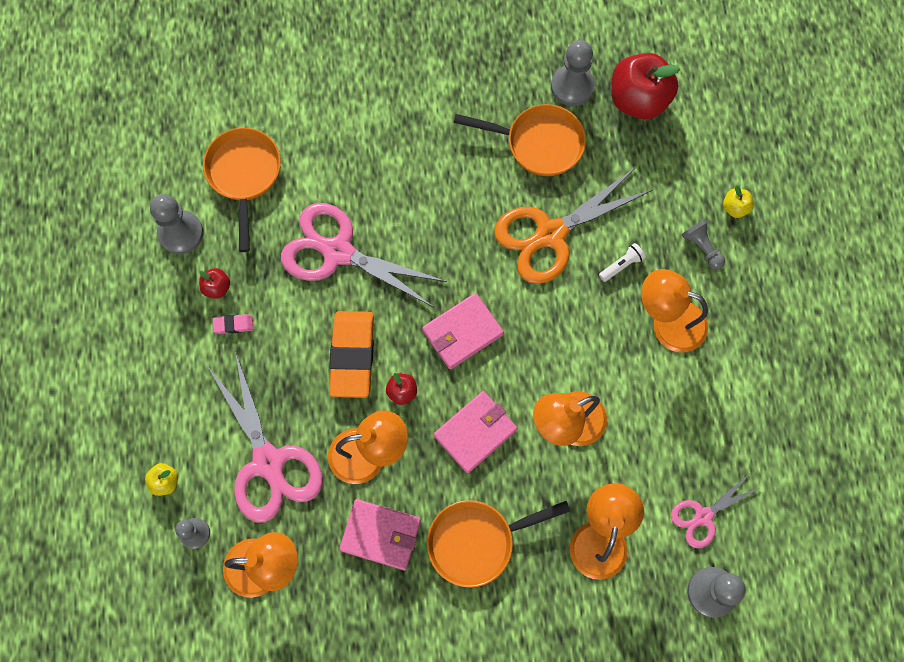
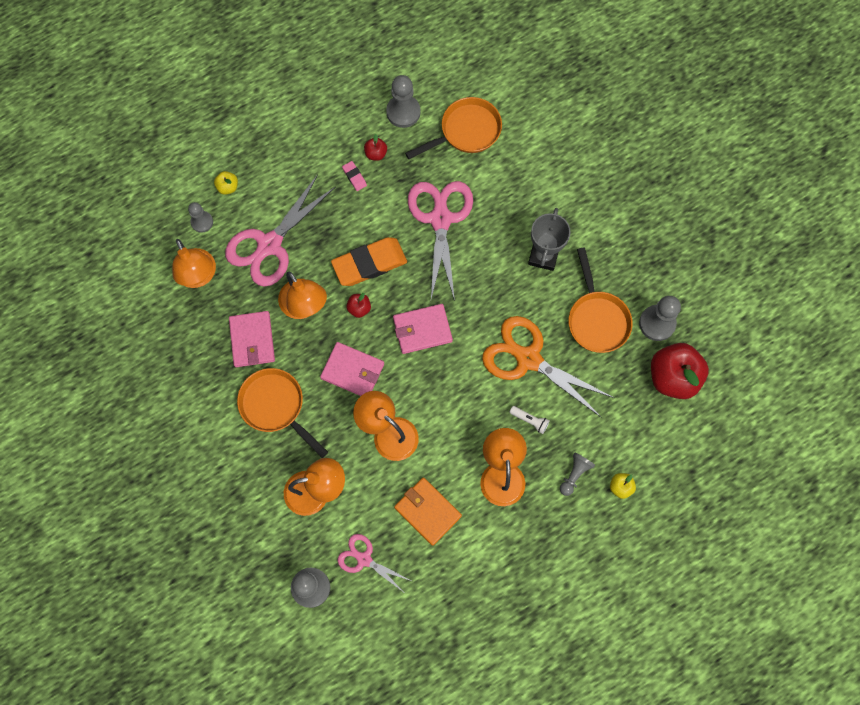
camera: 65 degrees right, 0 degrees up
(438, 163) = (543, 256): none -> grey trophy
(462, 332) = (422, 330): pink wallet -> pink wallet turned 45 degrees counterclockwise
(677, 421) = (427, 511): none -> orange wallet

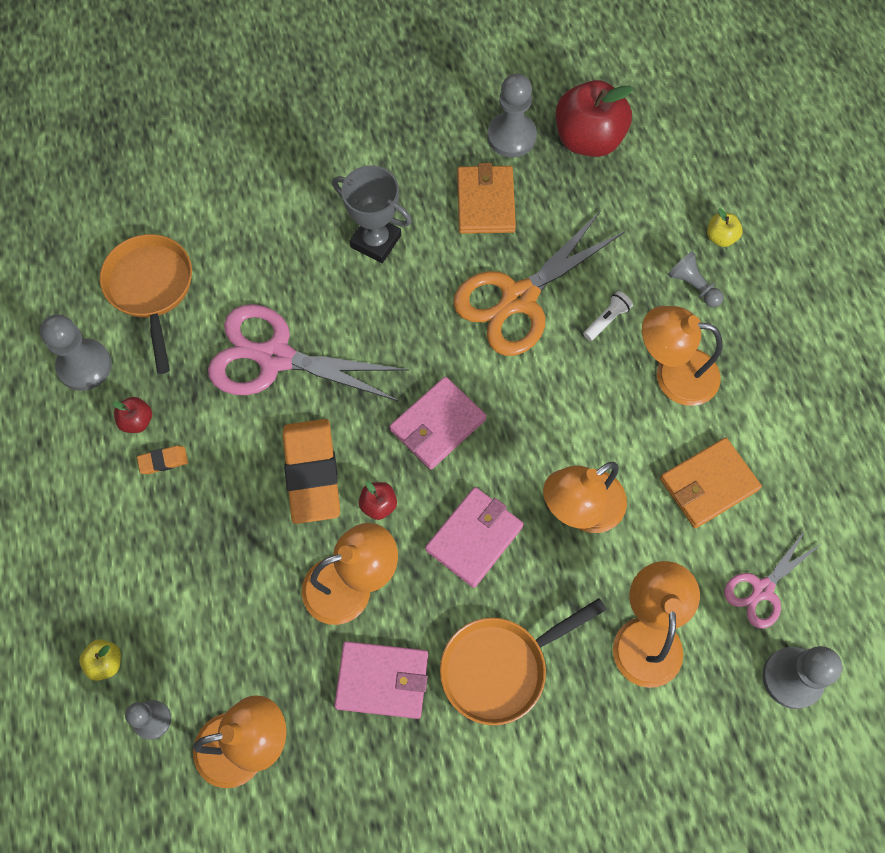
camera: 75 degrees left, 5 degrees down
(270, 245) = (230, 616): pink scissors -> none
(354, 177) = (163, 461): pink eraser -> orange eraser
(422, 330) = (437, 425): pink wallet -> pink wallet turned 45 degrees clockwise
(597, 319) = (486, 202): orange pan -> orange wallet

